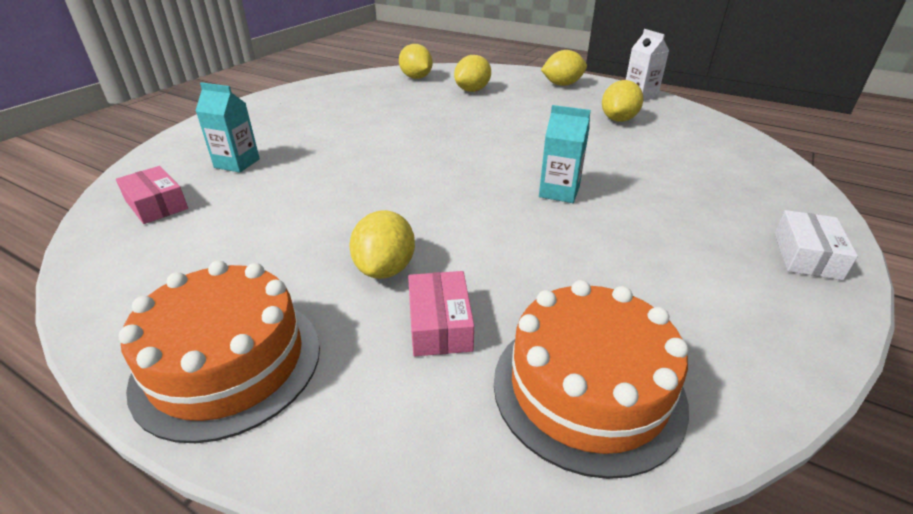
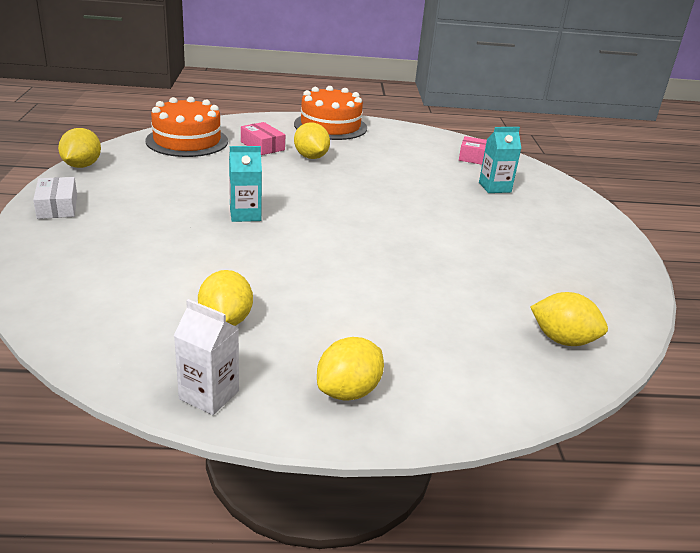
camera: 145 degrees right, 5 degrees down
(472, 90) = (455, 331): yellow lemon -> yellow lemon (82, 165)

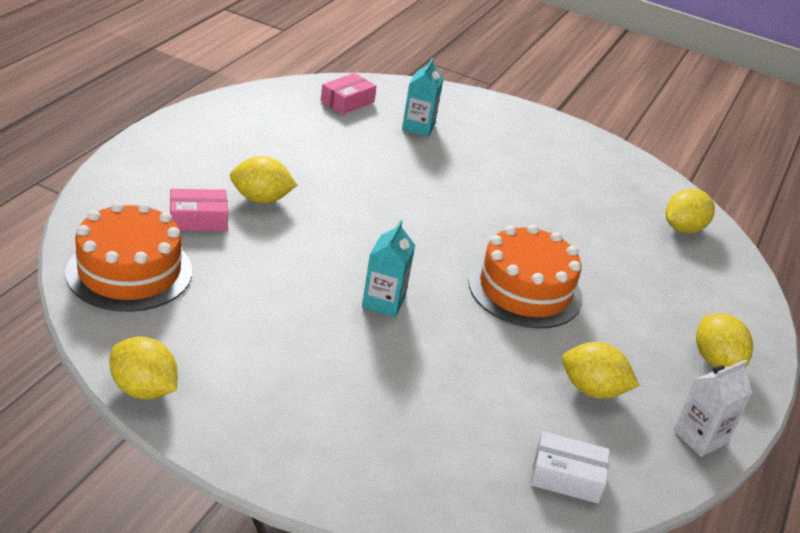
camera: 65 degrees left, 5 degrees up
(57, 206) = (268, 444): white box -> white box (566, 477)
(330, 126) = (176, 146): orange cake -> orange cake (525, 290)

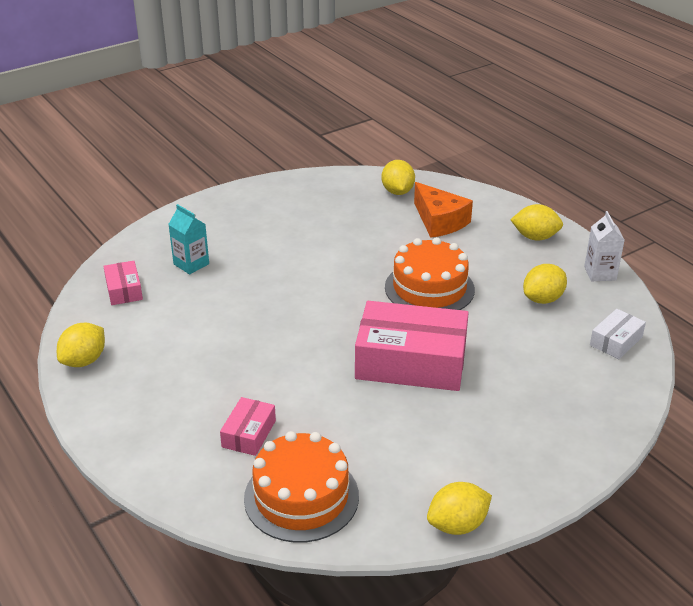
camera: 55 degrees left, 0 degrees up
(261, 199) = (241, 387): yellow lemon -> yellow lemon (84, 361)
(383, 302) = (411, 362): turquoise carton -> pink box
(660, 272) = (439, 221): none -> orange cheese

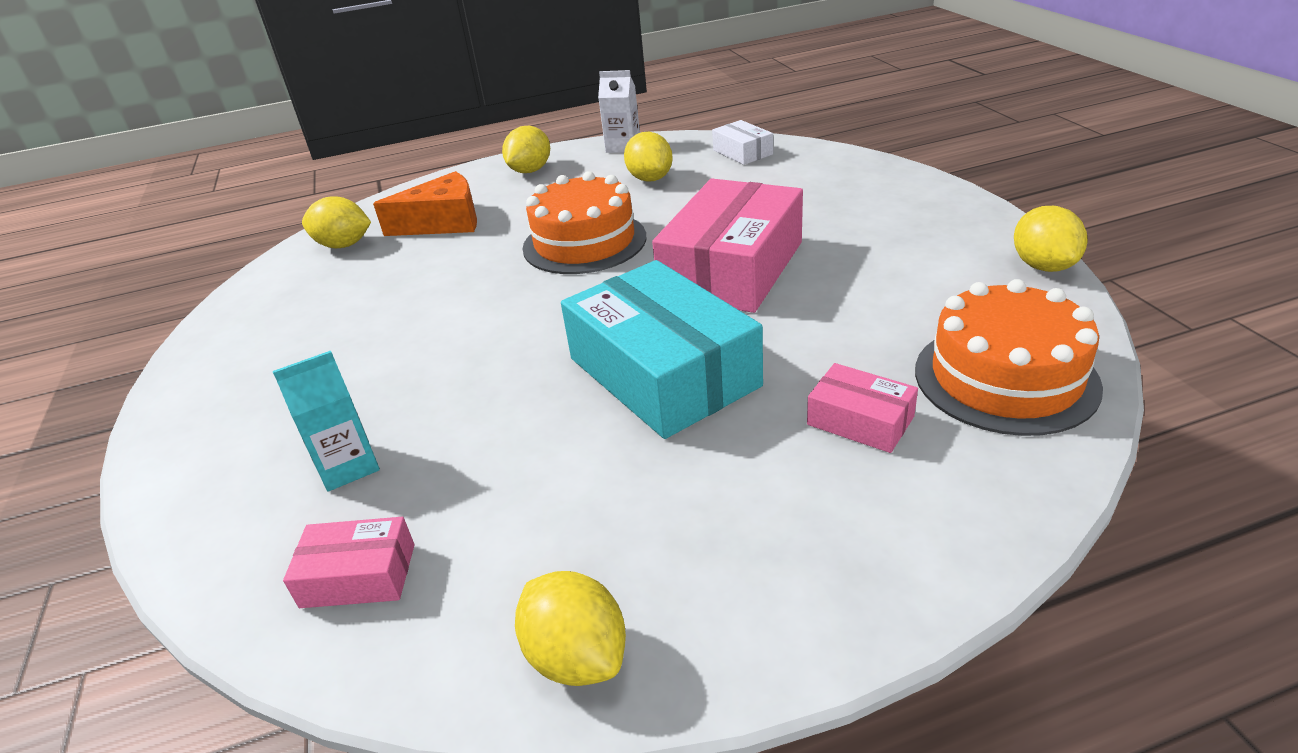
camera: 70 degrees left, 0 degrees up
(283, 350) = (663, 372): none -> turquoise box

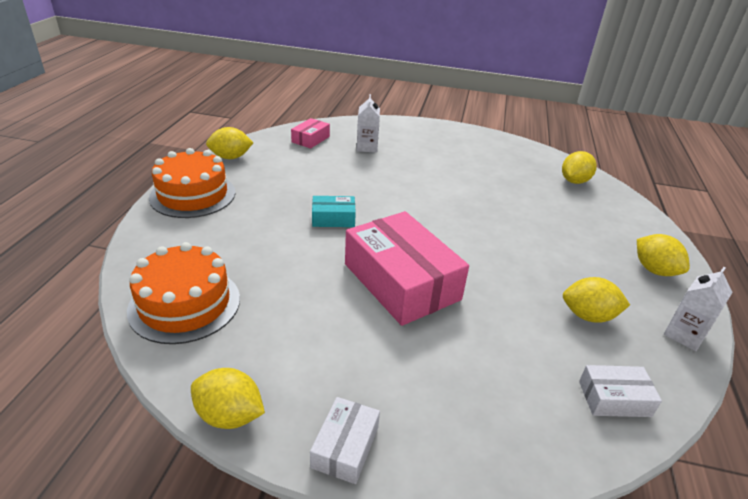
camera: 115 degrees right, 0 degrees up
(348, 466) = (367, 147): turquoise carton -> white carton
(444, 222) = (579, 214): orange cheese -> none
(584, 242) = (498, 248): orange cake -> orange cake (193, 195)
(663, 372) = (333, 218): turquoise box -> turquoise box, size x0.47
(860, 420) = (230, 247): pink box -> none
(964, 213) = (345, 447): none -> white box

